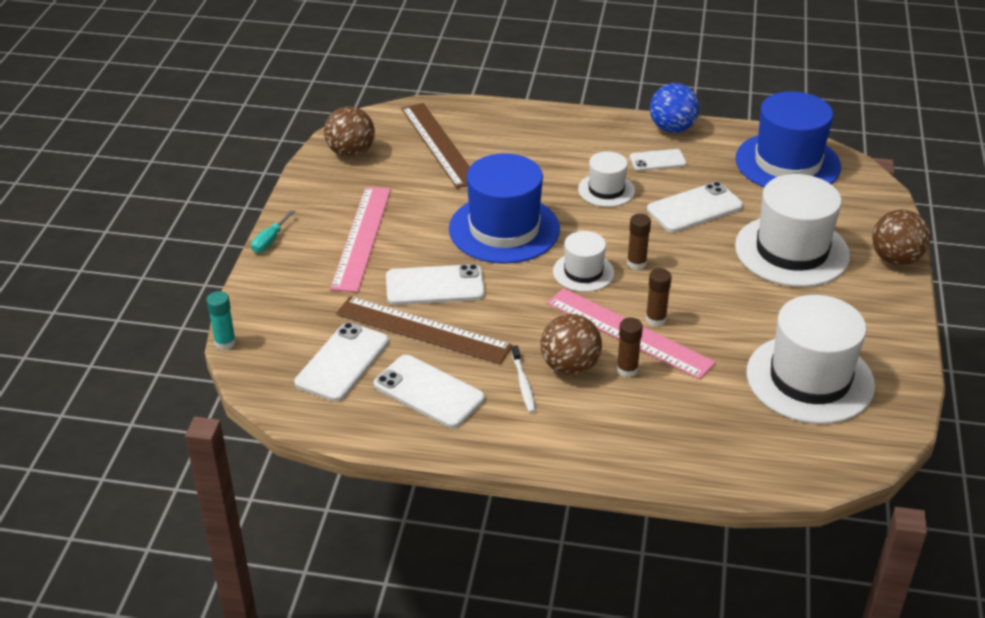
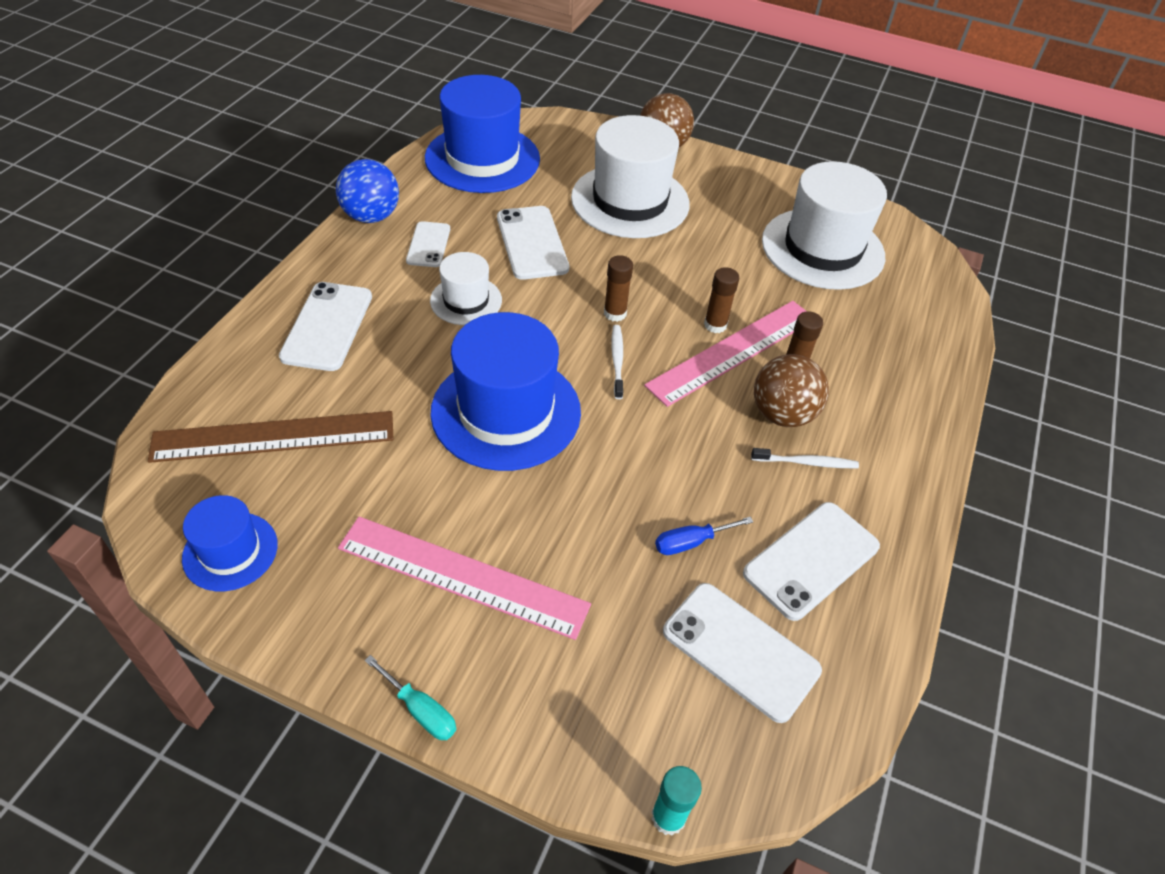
camera: 80 degrees left, 10 degrees up
(351, 153) = (230, 551): brown ball -> blue hat
(422, 330) = (691, 542): brown ruler -> blue screwdriver
(435, 286) = (601, 510): white phone -> white phone (327, 326)
(583, 272) = (617, 360): white hat -> white toothbrush

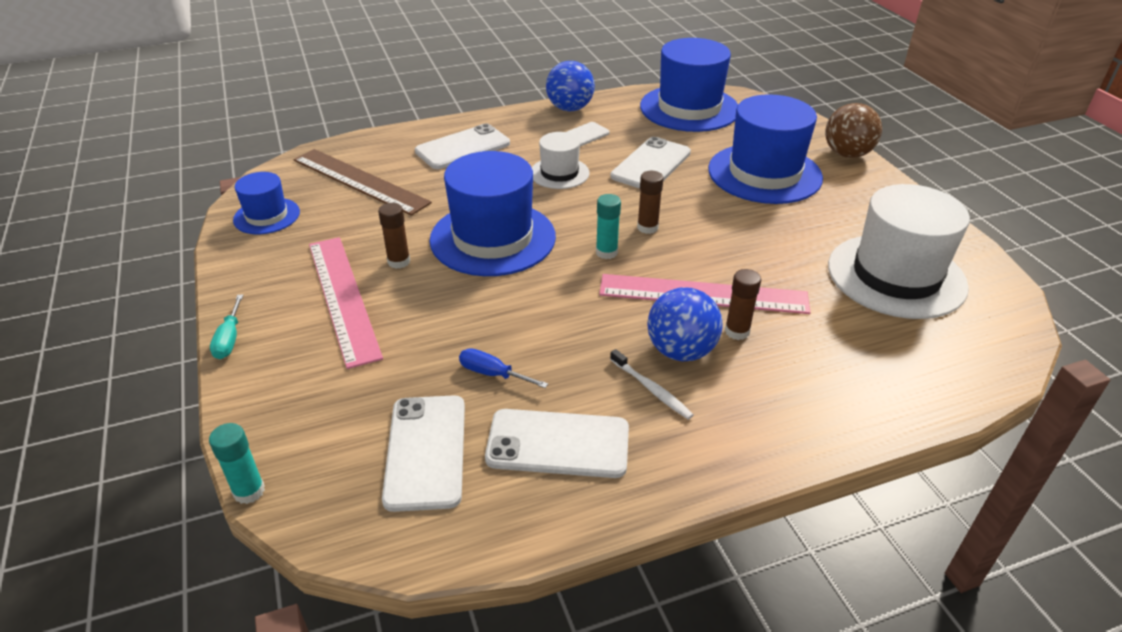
camera: 50 degrees right, 10 degrees down
(617, 360) = (606, 252): white toothbrush -> turquoise glue stick
(630, 201) = (764, 173): white hat -> blue hat
(715, 325) = (714, 272): brown glue stick -> brown glue stick (399, 261)
(782, 414) = (681, 351): brown ball -> blue ball

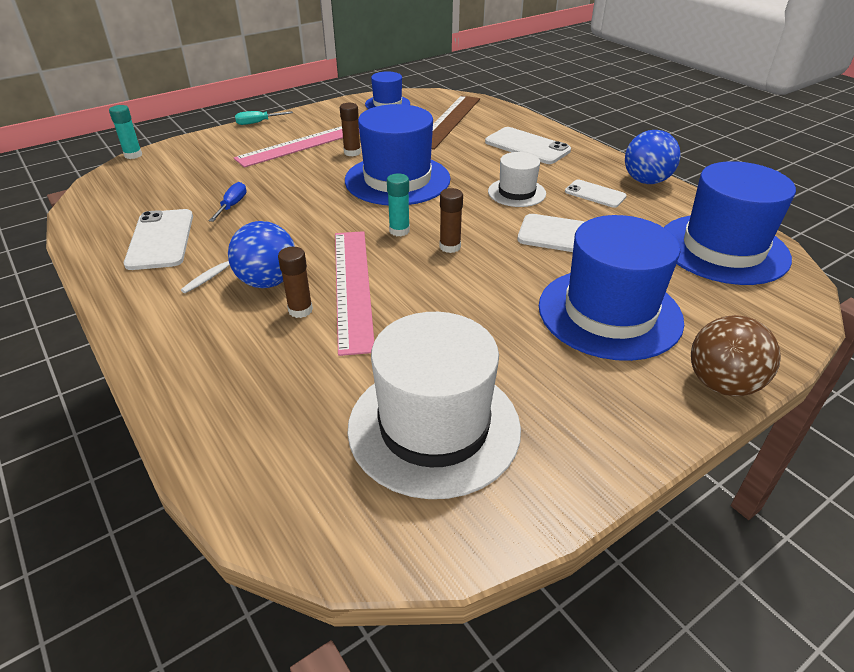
camera: 75 degrees right, 0 degrees up
(426, 451) = (158, 196): white phone -> none

